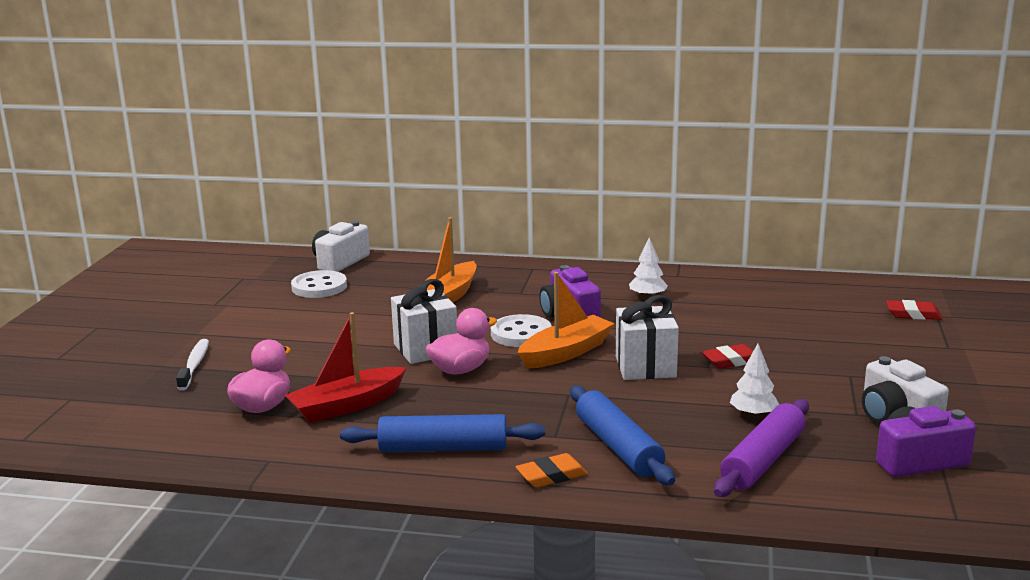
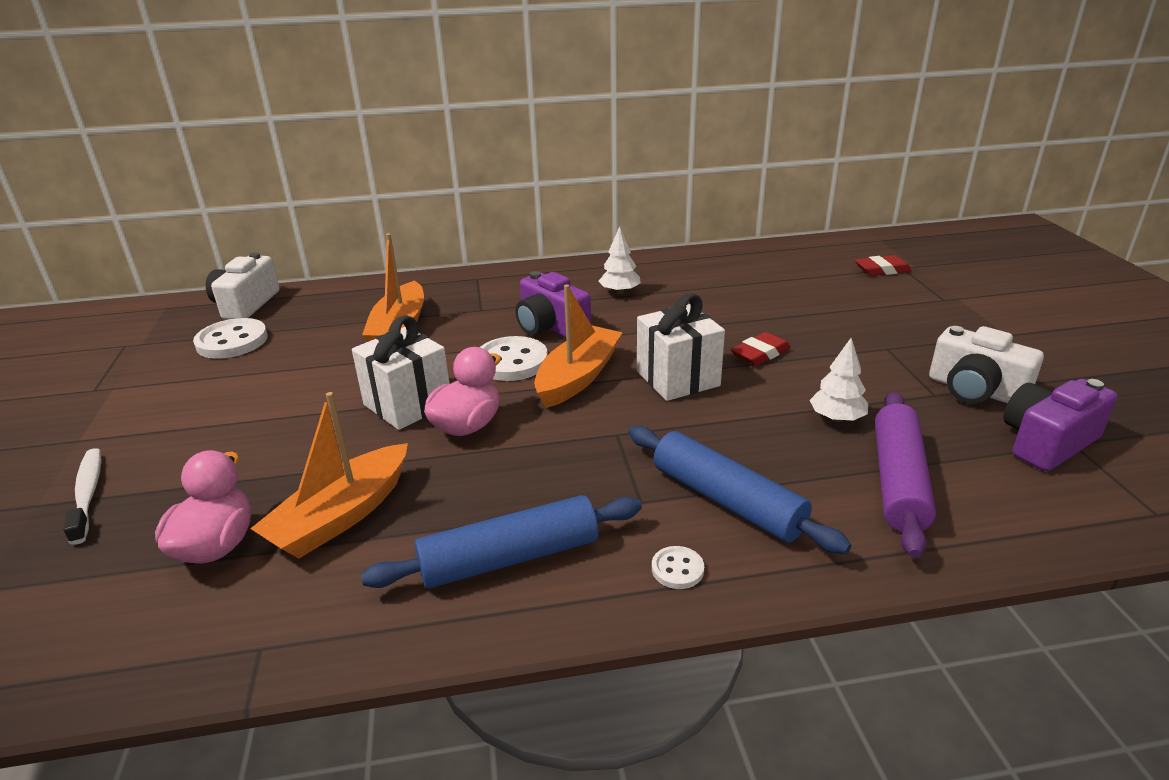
camera: 20 degrees left, 10 degrees up
(346, 406) = (341, 516): red boat -> orange boat
(551, 475) = (677, 569): orange eraser -> white button

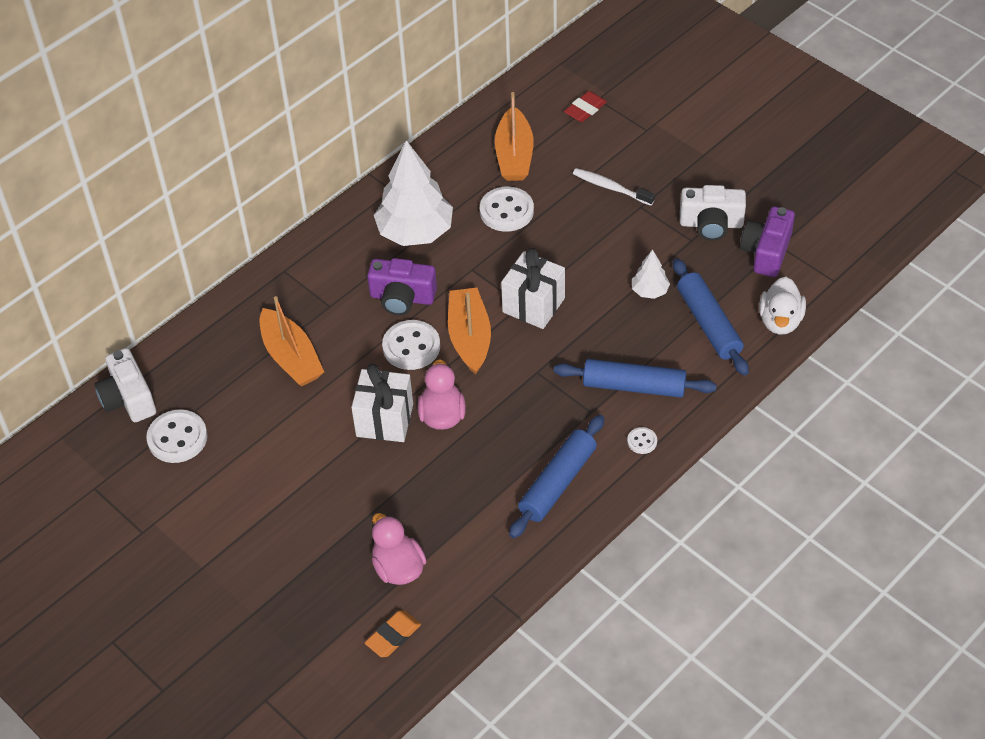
camera: 35 degrees left, 20 degrees up
(88, 494) = (274, 589): white toothbrush -> white toothbrush (610, 187)
(92, 622) = (393, 636): none -> orange eraser
(341, 516) = (443, 513): orange boat -> orange boat (514, 155)
(619, 292) = (415, 232): white tree -> white tree, size x2.11
(726, 306) = (506, 211): none -> white button
(760, 353) = (566, 253): red eraser -> none
(898, 481) = (708, 324): purple rolling pin -> blue rolling pin
(1025, 524) = (780, 321): none -> white duck

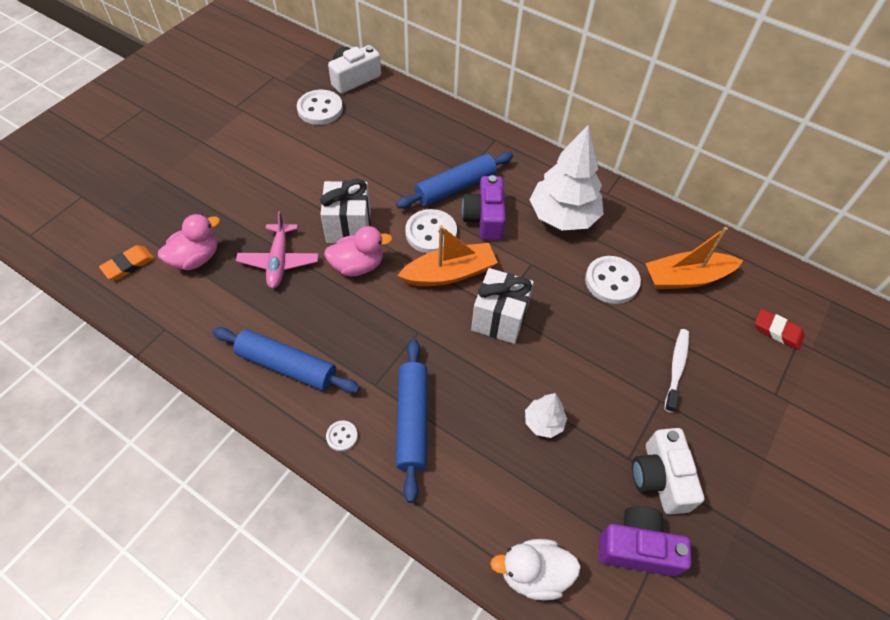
camera: 75 degrees right, 5 degrees up
(291, 357) = (406, 158): orange boat -> none
(393, 636) = (128, 265): orange eraser -> orange eraser turned 75 degrees counterclockwise
(420, 487) = (279, 261): none -> pink plane
(708, 324) = (511, 489): blue rolling pin -> blue rolling pin (455, 187)

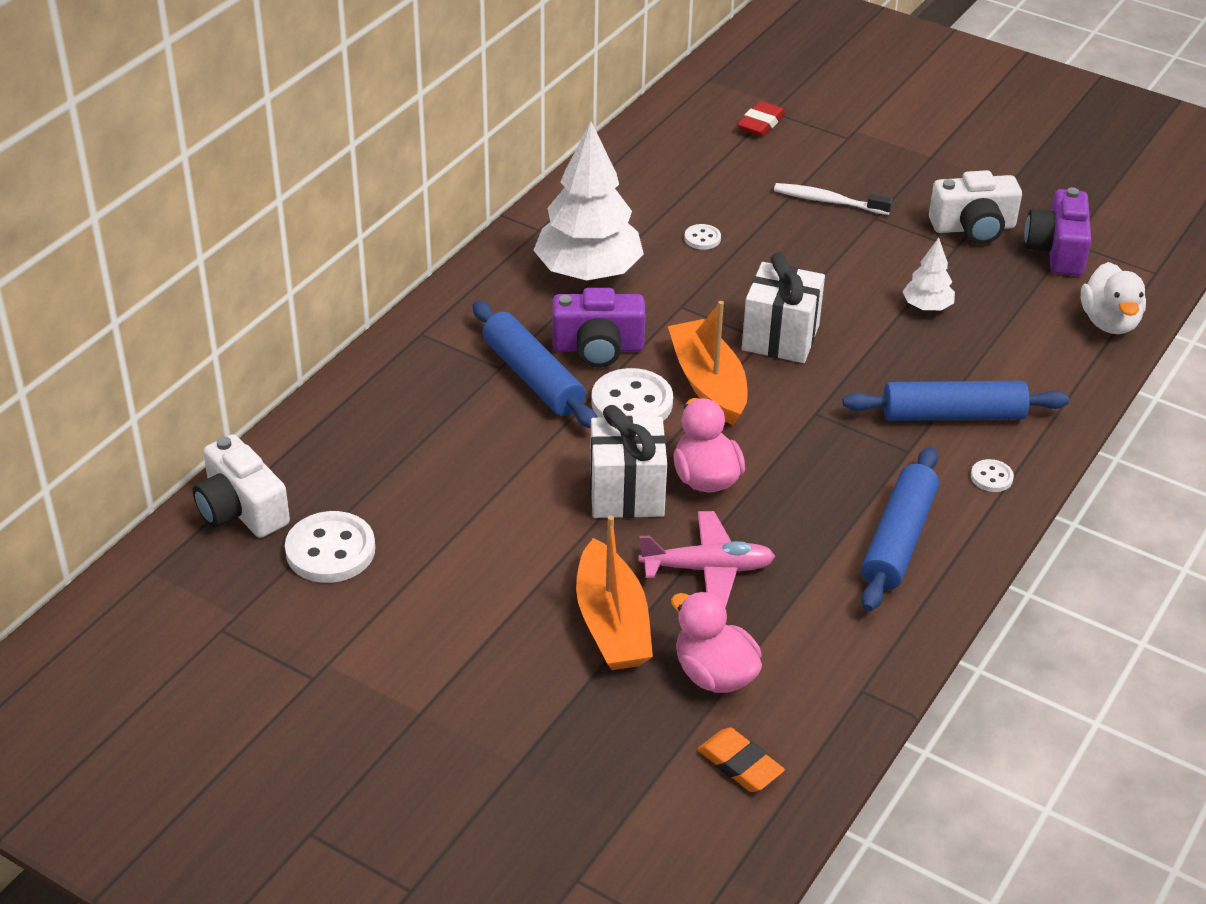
camera: 90 degrees left, 15 degrees down
(611, 281) = (702, 238): white button -> white button, size x0.50
(686, 278) = (688, 178): orange boat -> orange boat (612, 623)

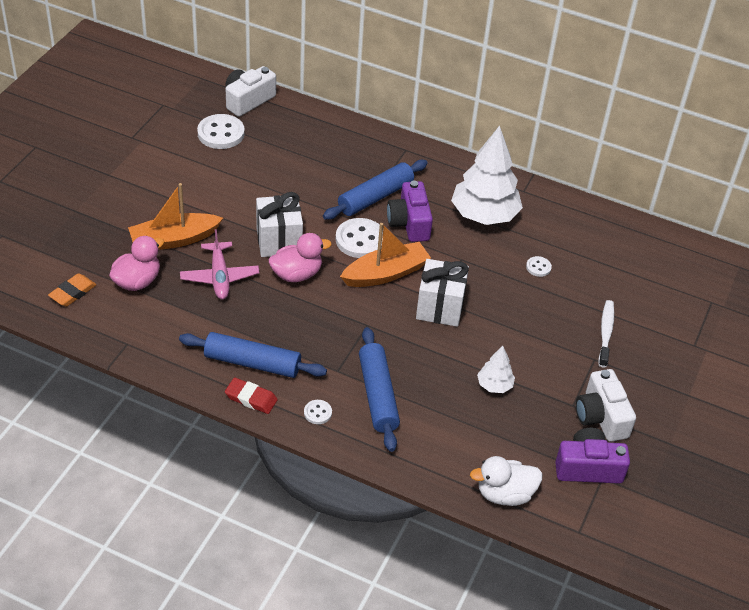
camera: 80 degrees right, 5 degrees up
(760, 123) = (692, 295): red eraser -> red eraser (251, 398)

